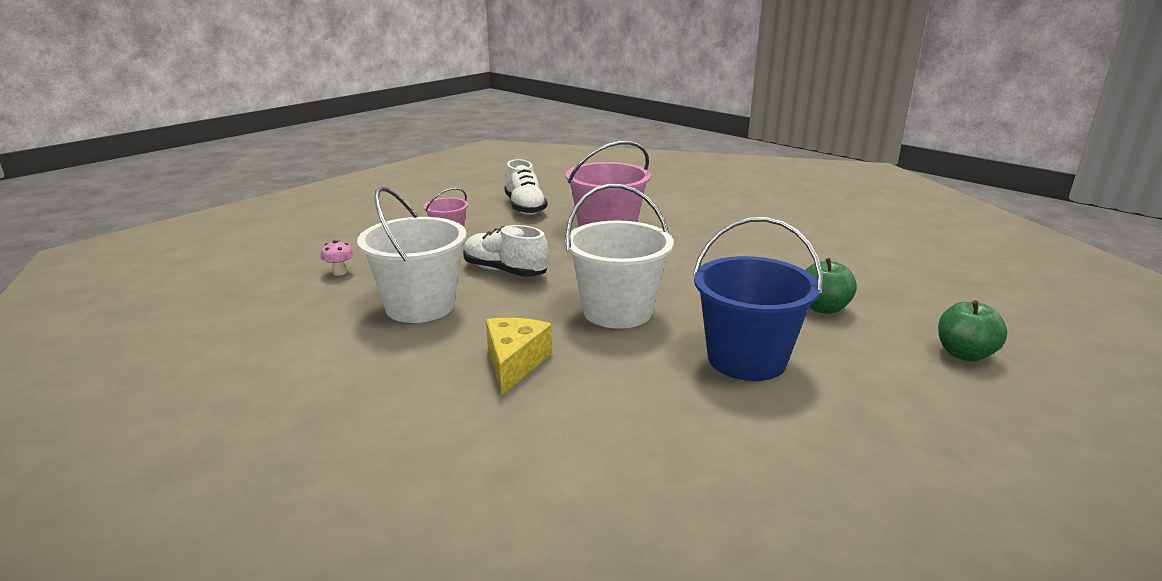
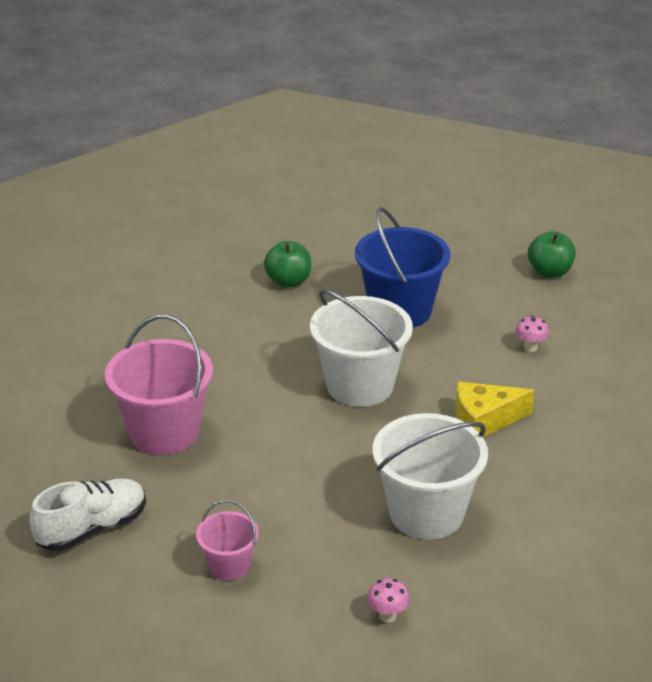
camera: 110 degrees left, 10 degrees up
(505, 271) = (311, 481): white shoe -> none
(628, 432) = (530, 347): none -> pink mushroom
(964, 354) = (331, 224): green apple -> green apple (549, 272)

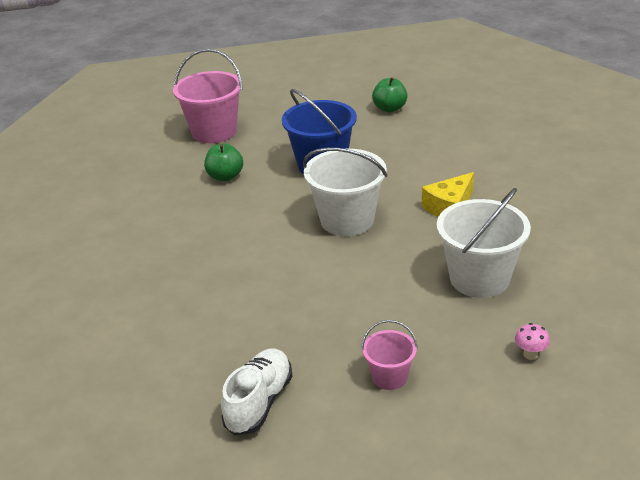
camera: 30 degrees left, 0 degrees up
(164, 432) = (242, 310): pink bucket -> pink bucket (214, 132)
(530, 347) = (428, 154): pink mushroom -> none

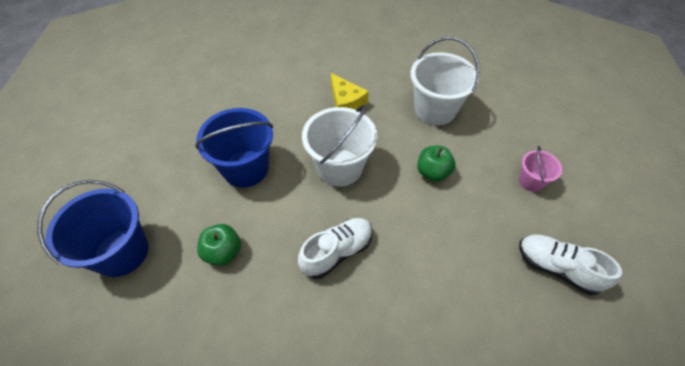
camera: 80 degrees left, 20 degrees up
(214, 132) = (121, 252): pink bucket -> blue bucket
(241, 237) = (337, 252): none -> white shoe
(389, 108) = (178, 102): green apple -> green apple (432, 172)
(530, 354) = (513, 107): pink mushroom -> none

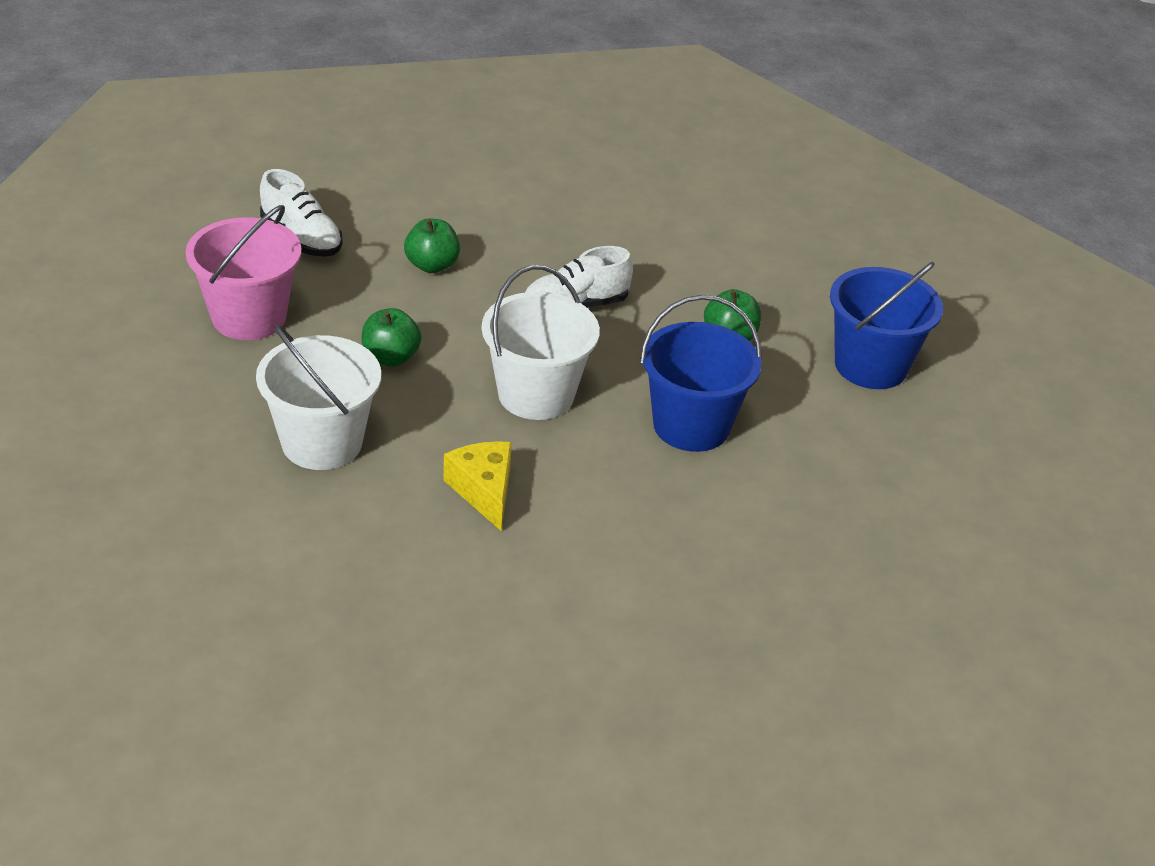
camera: 170 degrees left, 15 degrees down
(452, 266) = (432, 265): none -> green apple
(531, 181) = (249, 317): pink bucket -> pink bucket, size x1.90

